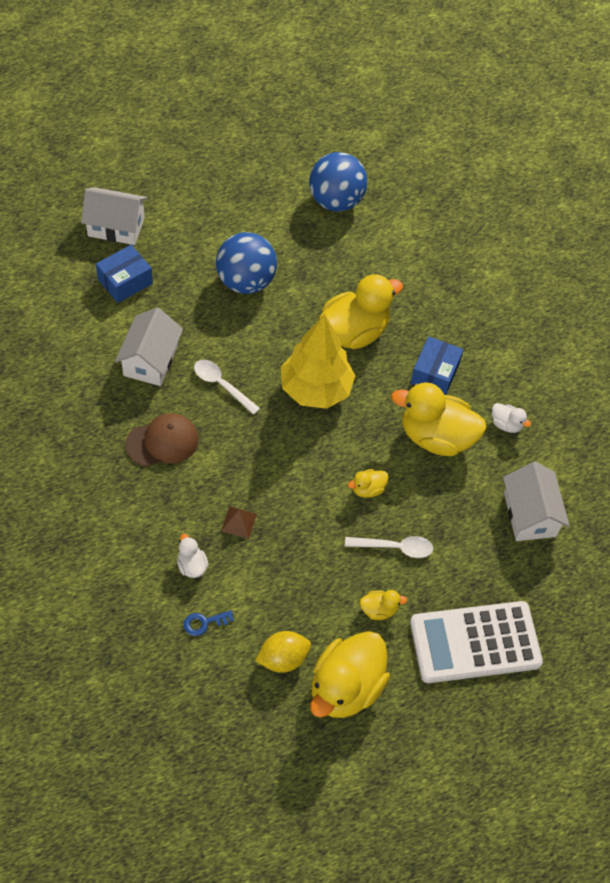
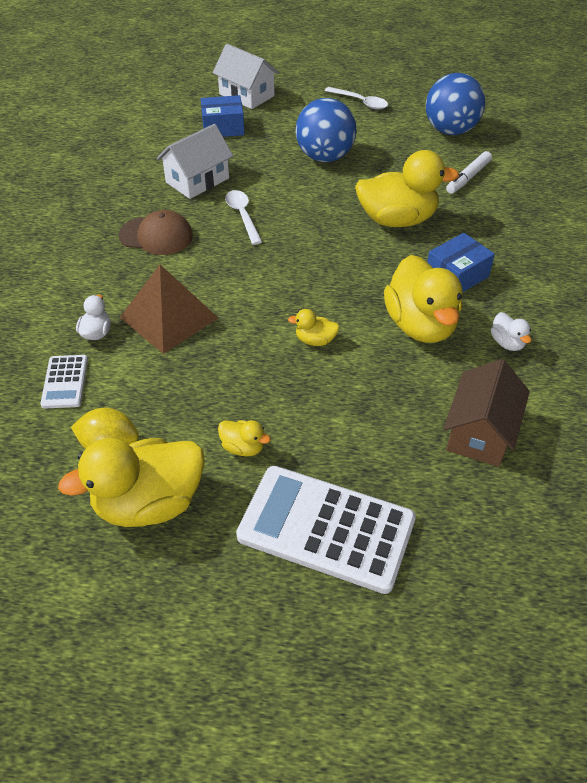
camera: 35 degrees right, 10 degrees down
(204, 623) = (65, 382): blue key -> white calculator
(239, 522) = (169, 317): brown pyramid -> brown pyramid, size x2.21
(315, 389) = (326, 247): yellow tree -> none
(383, 256) = (468, 177): none -> white marker
(395, 547) = (304, 400): white spoon -> white spoon (360, 102)
(436, 437) = (420, 325): yellow duck -> yellow duck turned 150 degrees counterclockwise
(529, 514) = (480, 432): white house -> brown house

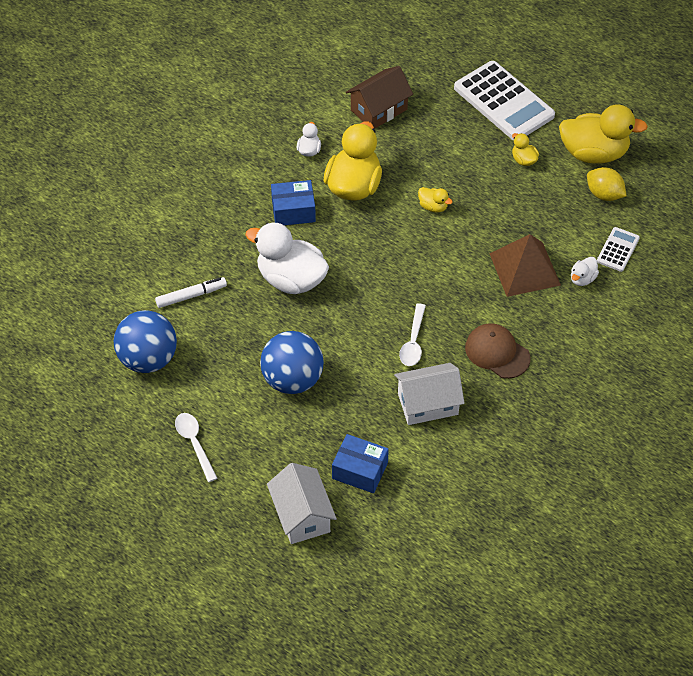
camera: 150 degrees left, 5 degrees up
(397, 220) = (291, 279): yellow duck -> white duck

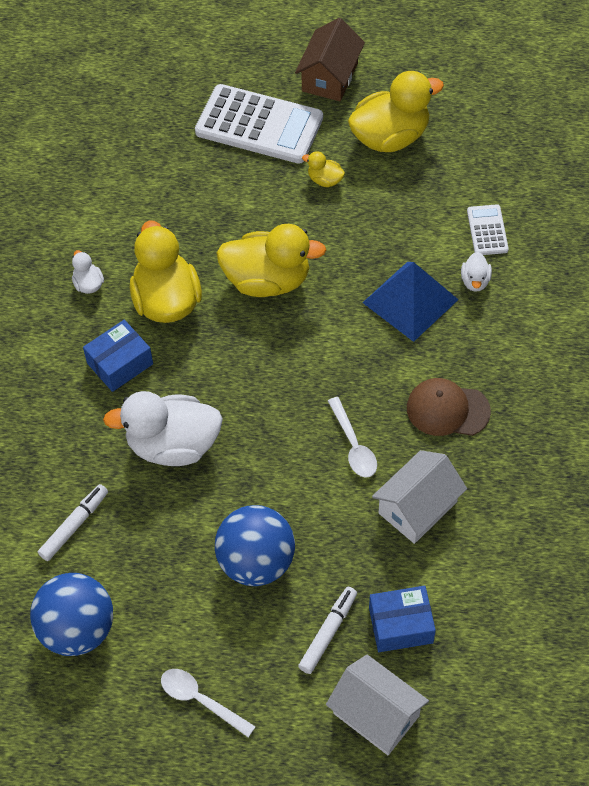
camera: 30 degrees left, 5 degrees up
(307, 448) = (328, 632): none -> white marker
(379, 110) = (132, 199): brown house -> brown house (330, 77)
(433, 207) = (267, 280): yellow duck -> yellow duck, size x2.25
(524, 269) = (410, 301): brown pyramid -> blue pyramid
(604, 194) = (431, 177): yellow lemon -> none

